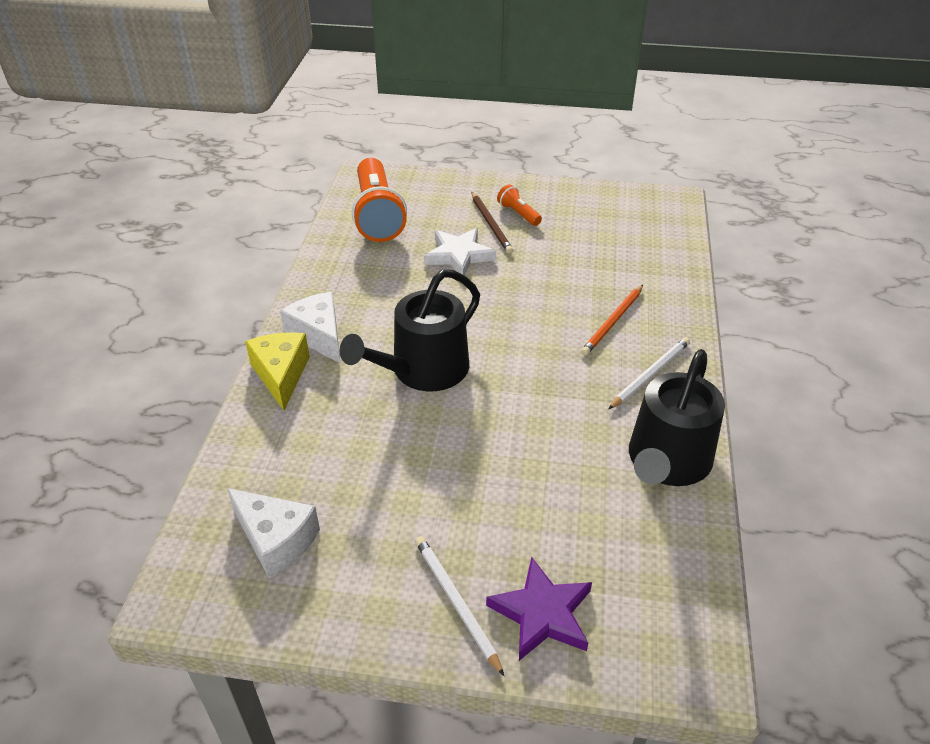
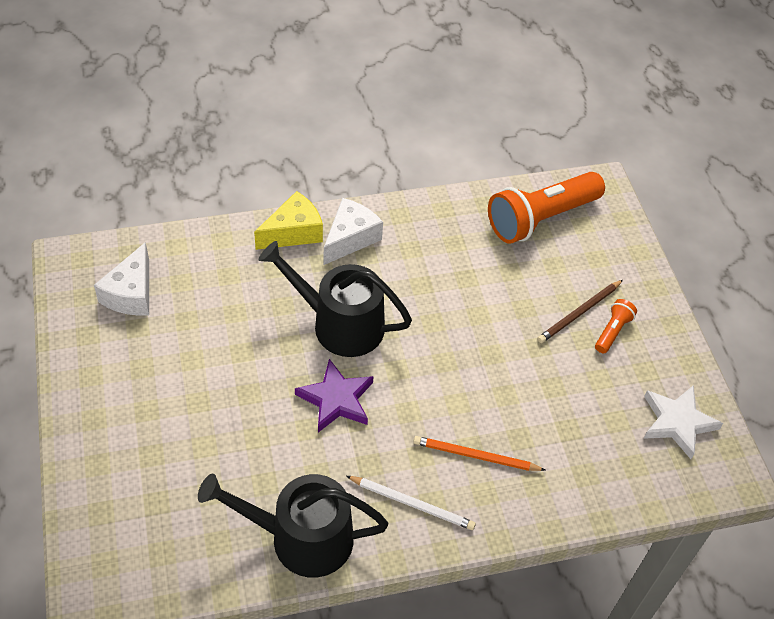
camera: 65 degrees right, 10 degrees up
(456, 602) = (109, 419): white pencil -> none
(459, 255) = (513, 302): white star -> white star (677, 422)
(542, 613) = (114, 478): purple star -> purple star (336, 399)

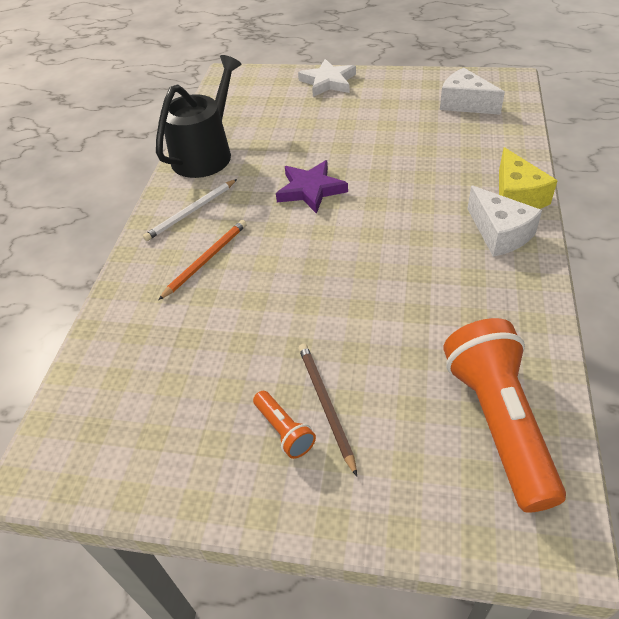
camera: 120 degrees right, 5 degrees down
(340, 324) = (390, 206): black watering can -> none
(677, 422) = (132, 444): white star -> white star (328, 82)

